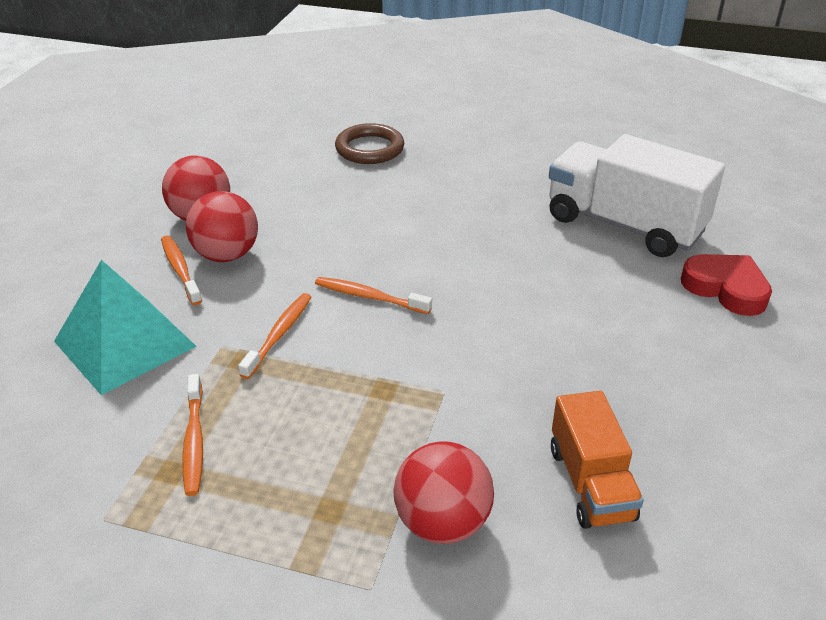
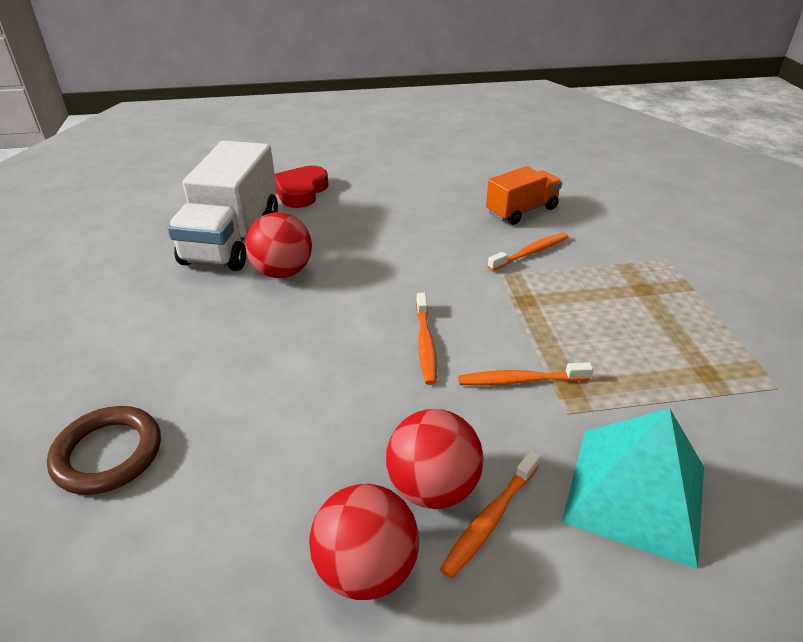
camera: 115 degrees left, 0 degrees up
(194, 441) = (672, 375): orange toothbrush -> orange toothbrush (530, 252)
(442, 523) = (602, 248): red ball -> red ball (282, 272)

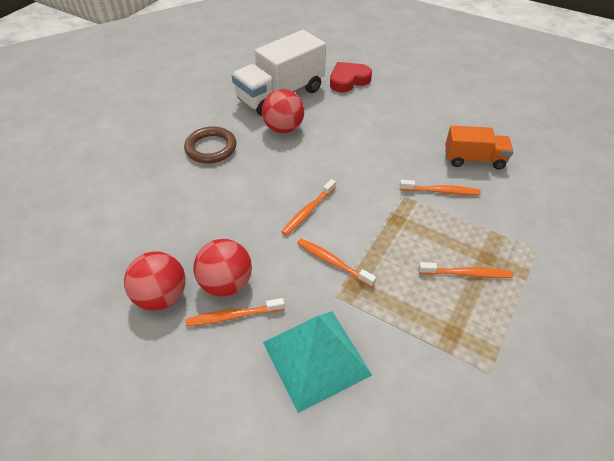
camera: 40 degrees right, 10 degrees up
(108, 454) = (124, 180): brown ring -> brown ring (211, 148)
(647, 313) = (466, 274): none -> orange toothbrush

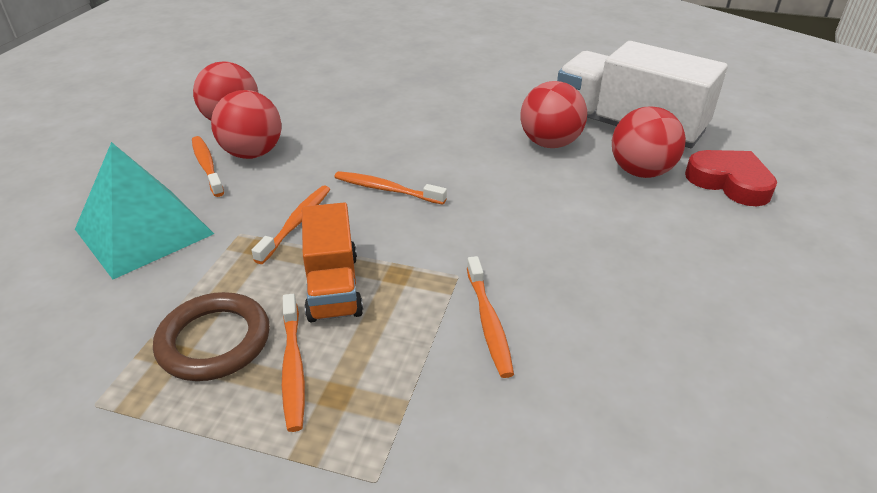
camera: 75 degrees right, 10 degrees down
(211, 148) = (473, 101): brown ring -> brown ring (214, 341)
(328, 104) = (640, 172): none -> red ball
(474, 159) = (611, 367): orange truck -> orange truck (333, 286)

